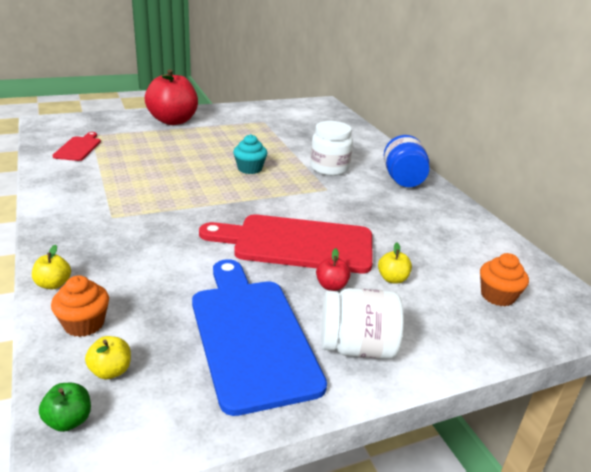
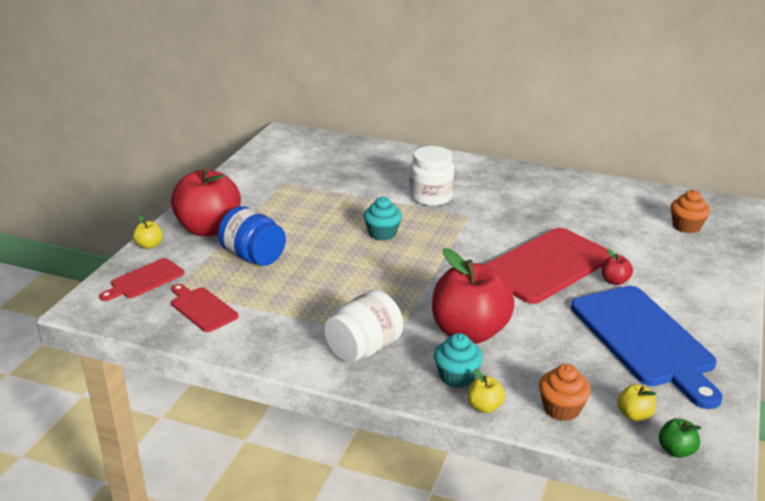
camera: 45 degrees left, 0 degrees up
(86, 258) = (457, 376): none -> turquoise cupcake
(91, 124) = (144, 280): none -> red cutting board
(157, 243) = (469, 332): none -> red apple
(251, 335) = (644, 339): blue cutting board -> blue cutting board turned 135 degrees counterclockwise
(357, 347) = (694, 304): white jar -> white jar (364, 349)
(392, 279) = (629, 253): yellow apple -> yellow apple (149, 245)
(403, 179) = (492, 176): blue jar -> blue jar (253, 257)

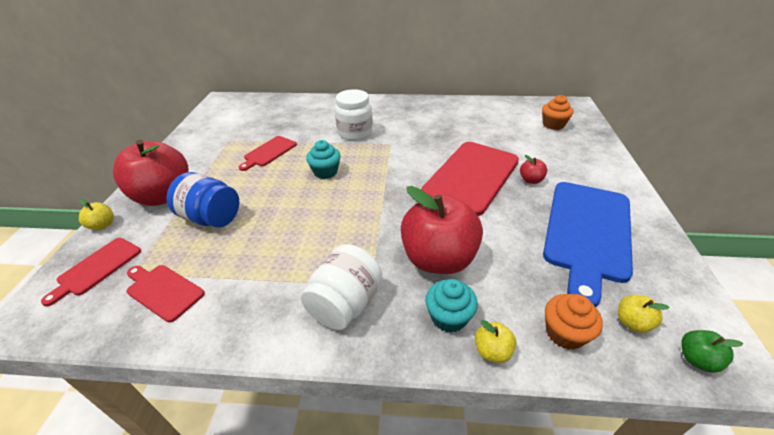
camera: 15 degrees left, 10 degrees up
(325, 203) = (269, 152): none -> red cutting board
(644, 339) = (587, 233): blue cutting board -> blue cutting board turned 60 degrees clockwise

